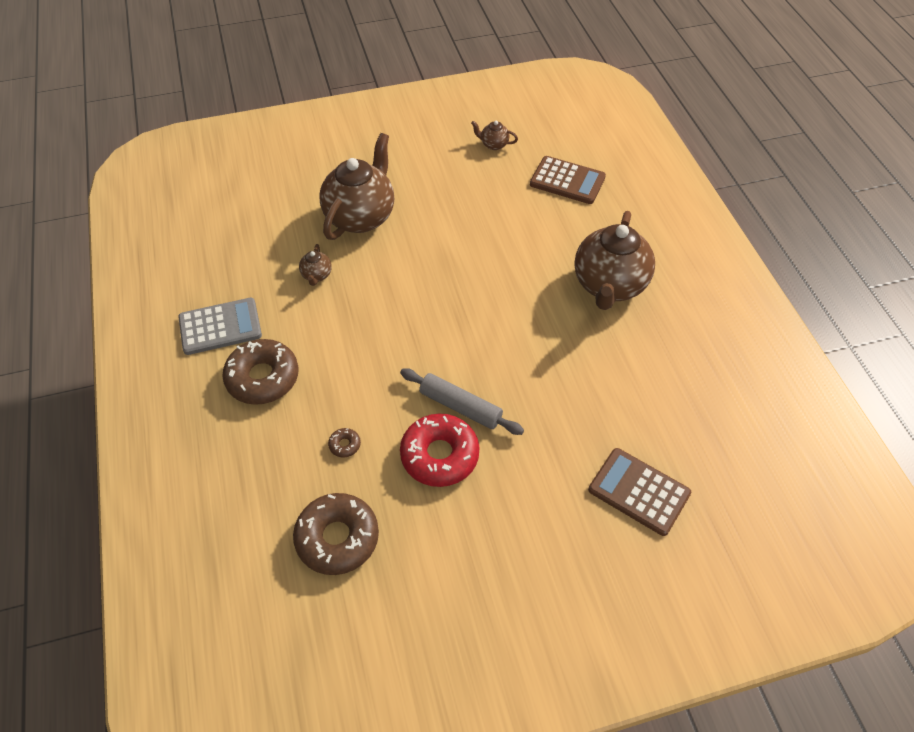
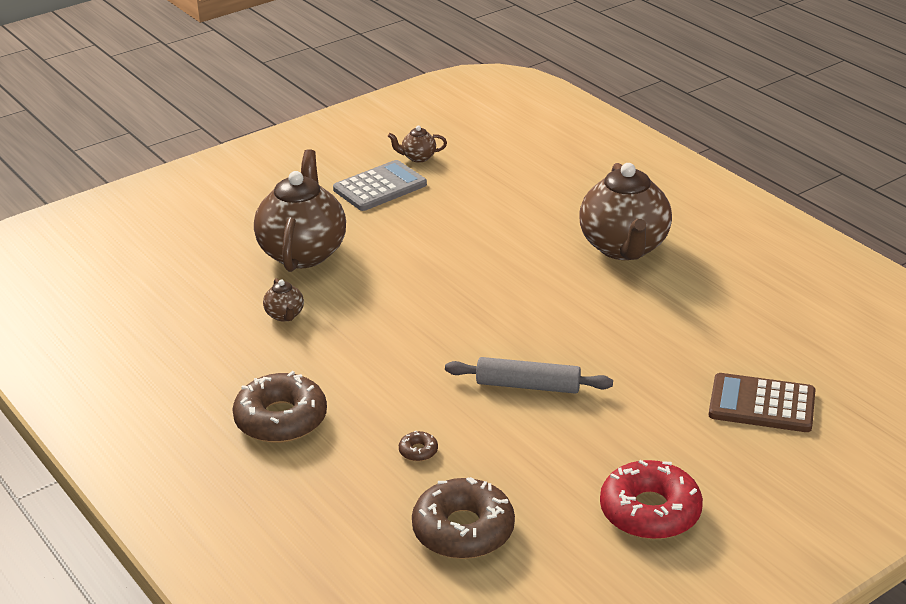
camera: 20 degrees left, 20 degrees down
(220, 327) = (196, 388): grey calculator -> grey calculator (380, 187)
(439, 455) = (532, 431): red donut -> red donut (650, 511)
(567, 181) = (522, 171): brown calculator -> none

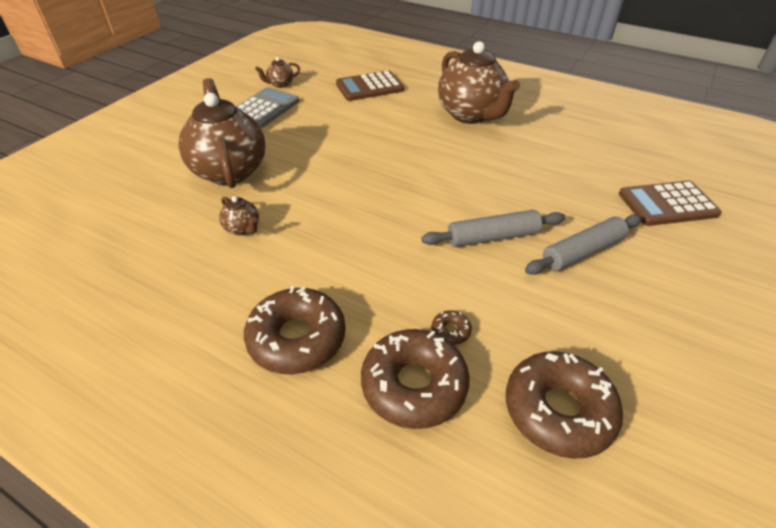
camera: 25 degrees left, 10 degrees up
(356, 479) = (414, 385): none -> brown donut
(525, 183) = (369, 87): none -> brown calculator
(610, 423) = (582, 252): none -> grey rolling pin
(650, 511) = (688, 327): red donut -> none

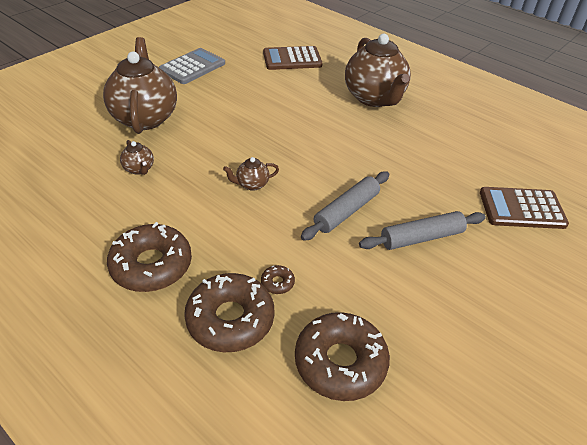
camera: 10 degrees right, 0 degrees up
(280, 84) = (214, 46): brown teapot -> brown teapot (252, 184)
(493, 237) = (346, 211): grey rolling pin -> grey rolling pin turned 45 degrees counterclockwise

